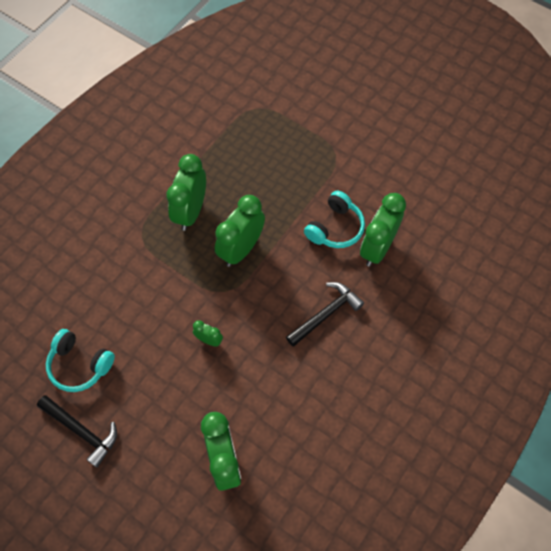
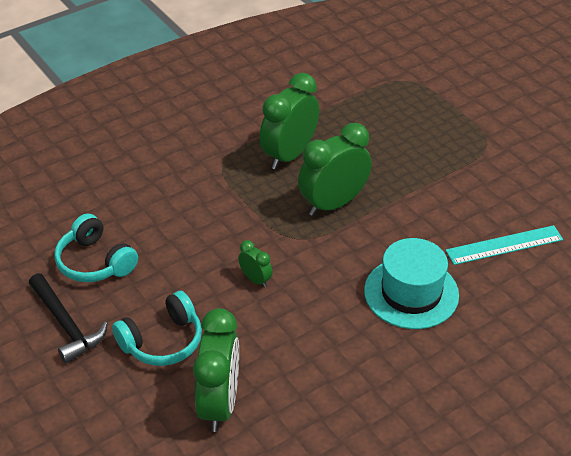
camera: 20 degrees right, 20 degrees down
(326, 314) = (411, 293): black hammer -> turquoise hat
(335, 228) = (458, 212): turquoise headphones -> turquoise headphones (162, 341)
(377, 248) = (504, 245): green clock -> turquoise ruler

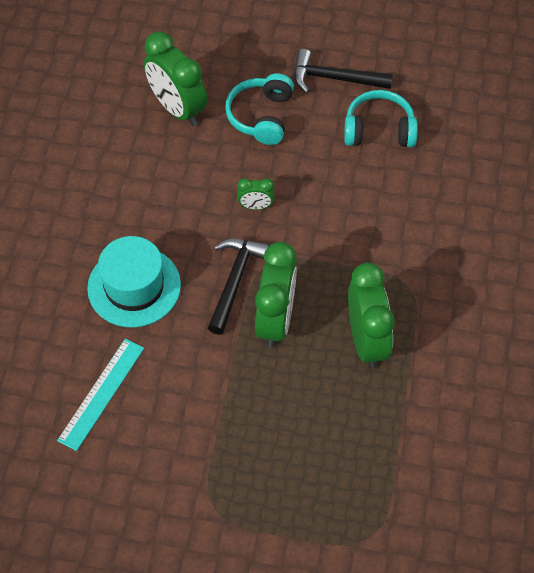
camera: 135 degrees right, 15 degrees up
(332, 244) = (234, 281): none -> black hammer

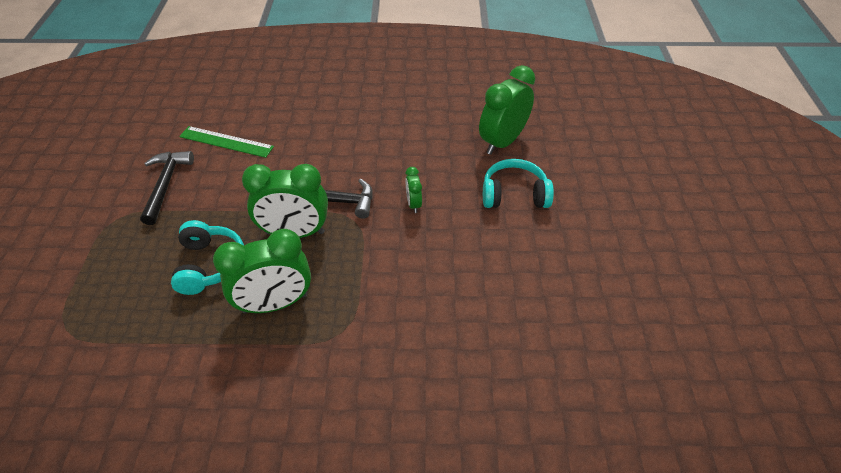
camera: 80 degrees right, 10 degrees down
(101, 393) = (226, 142): turquoise ruler -> green ruler
(134, 286) = (322, 144): turquoise hat -> none
(334, 78) = (582, 242): black hammer -> black hammer (166, 185)
(379, 130) = (531, 285): turquoise headphones -> turquoise headphones (209, 264)

